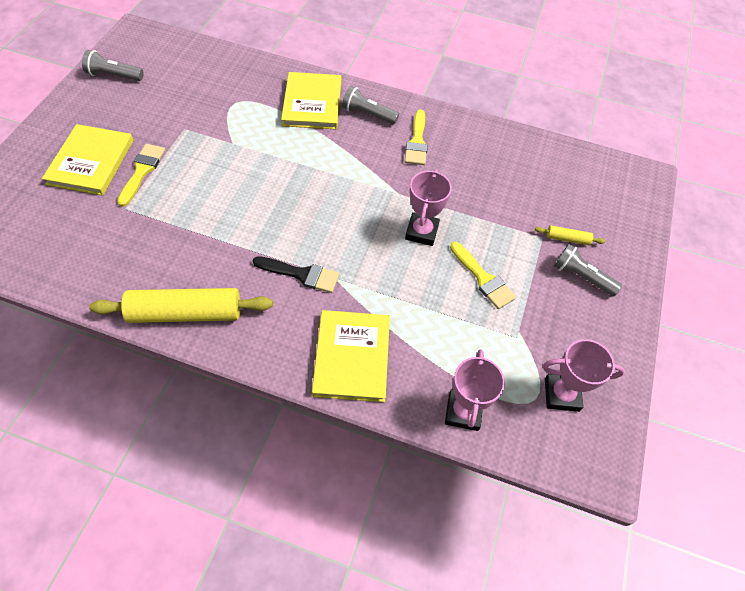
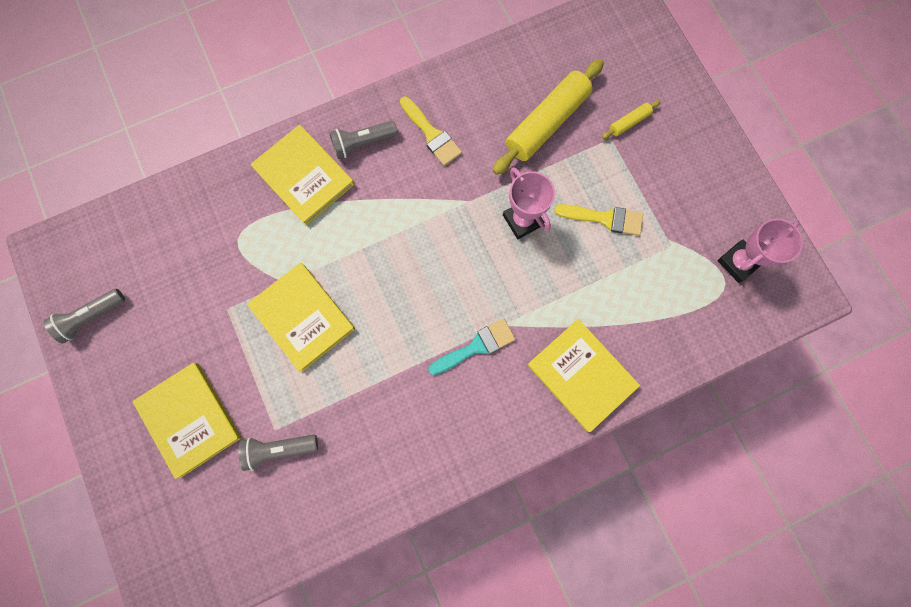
camera: 40 degrees left, 20 degrees up
(142, 171) = (244, 384): yellow brush -> none
(185, 313) = (431, 464): yellow rolling pin -> yellow rolling pin (547, 123)
(218, 167) = (302, 317): none -> yellow book
(301, 274) = (476, 346): black brush -> turquoise brush
(463, 412) = (691, 340): pink trophy -> none
(581, 277) = (667, 149): grey flashlight -> grey flashlight (279, 449)

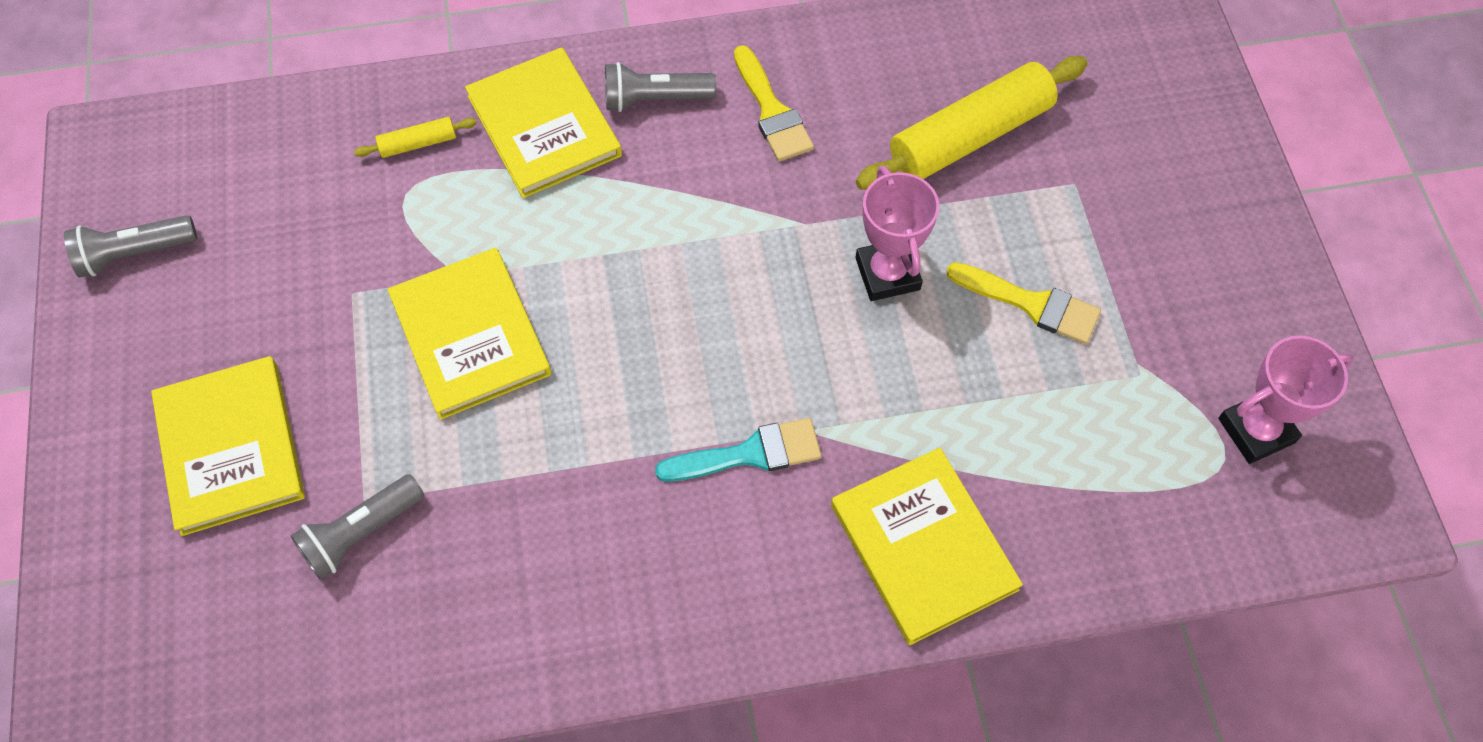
camera: 15 degrees right, 15 degrees down
(279, 449) = (361, 533): grey flashlight -> grey flashlight turned 45 degrees counterclockwise
(629, 122) = (1113, 166): yellow rolling pin -> yellow rolling pin (418, 144)

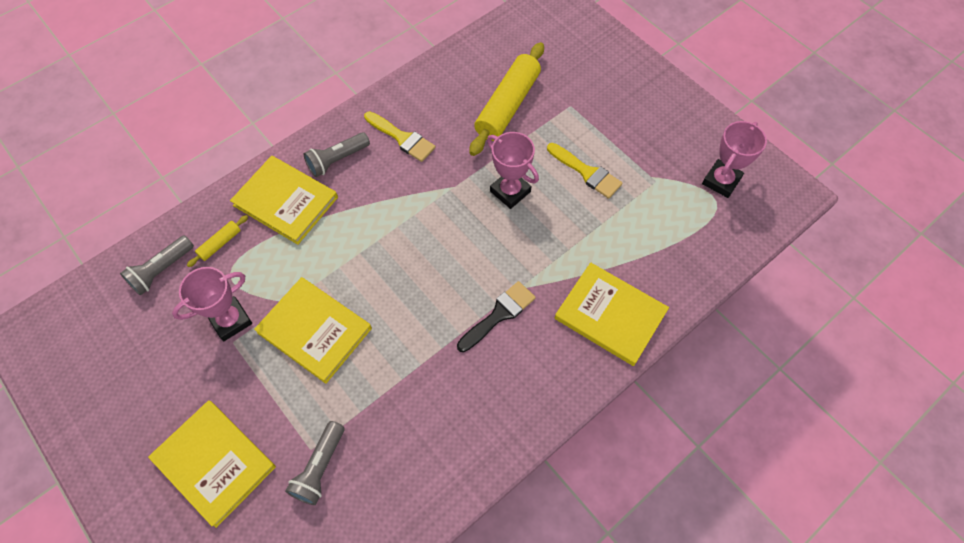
camera: 30 degrees left, 0 degrees up
(134, 254) = (86, 386): grey flashlight -> grey flashlight (162, 270)
(367, 261) = (230, 320): none -> pink trophy
(749, 454) = (499, 315): turquoise brush -> black brush
(1031, 304) = (586, 172): yellow brush -> yellow brush turned 45 degrees clockwise

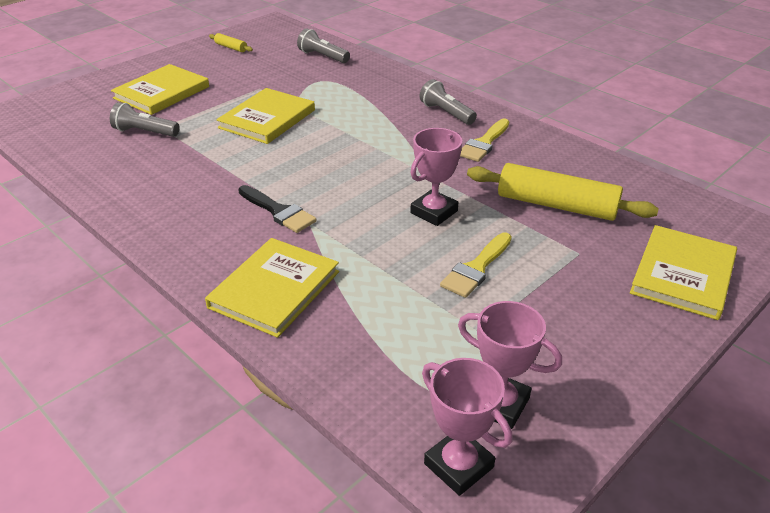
camera: 85 degrees right, 25 degrees down
(220, 244) = (348, 74): yellow rolling pin -> yellow rolling pin (231, 47)
(230, 320) = (278, 85): pink trophy -> pink trophy (458, 465)
(285, 201) = (395, 95): yellow book -> yellow book (683, 275)

